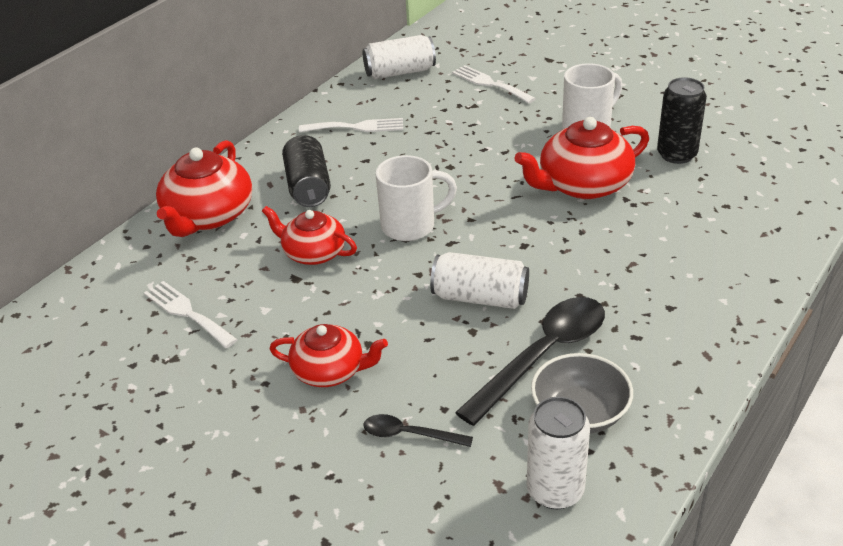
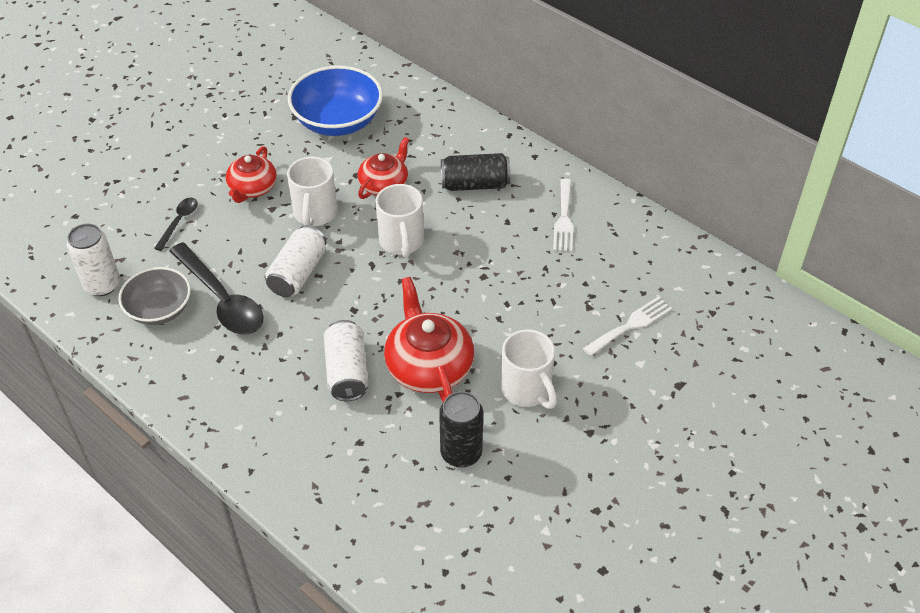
camera: 95 degrees right, 10 degrees up
(187, 312) = (338, 121): white fork -> blue bowl
(208, 216) = (450, 129): red teapot -> none
(374, 302) = (315, 214): none -> white mug
(400, 72) = (665, 257): white can -> white can (347, 371)

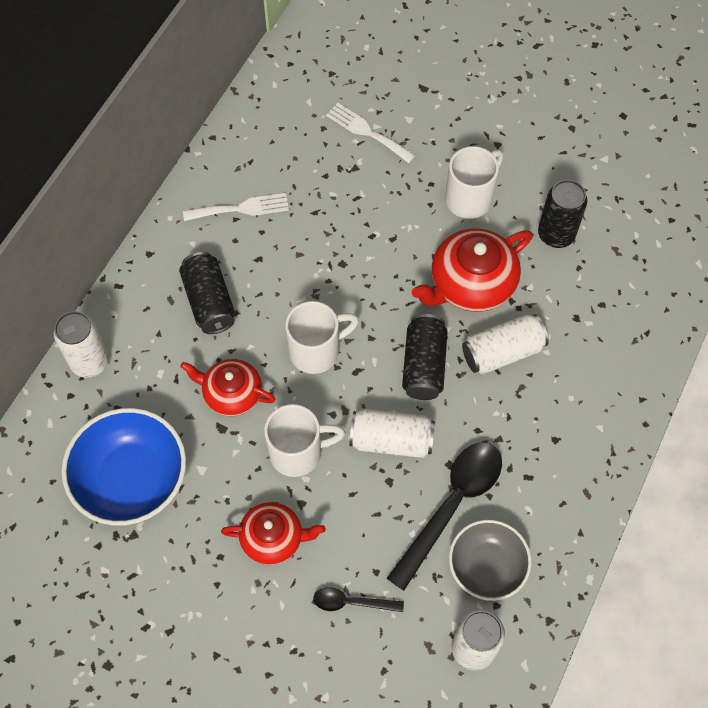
camera: 105 degrees left, 15 degrees up
(358, 310) = (423, 365): none -> black can
(445, 112) = (90, 361): none -> white can

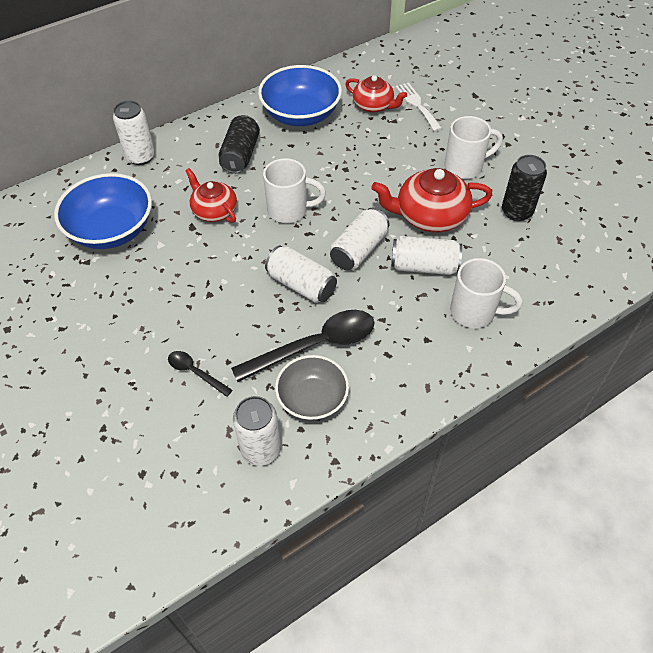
camera: 30 degrees right, 10 degrees down
(241, 208) = (301, 115): white fork -> blue bowl
(273, 538) = (173, 306): red teapot -> red teapot (373, 105)
(298, 452) = (231, 263): white mug -> white mug (474, 312)
(423, 365) = (359, 250): black can -> white can

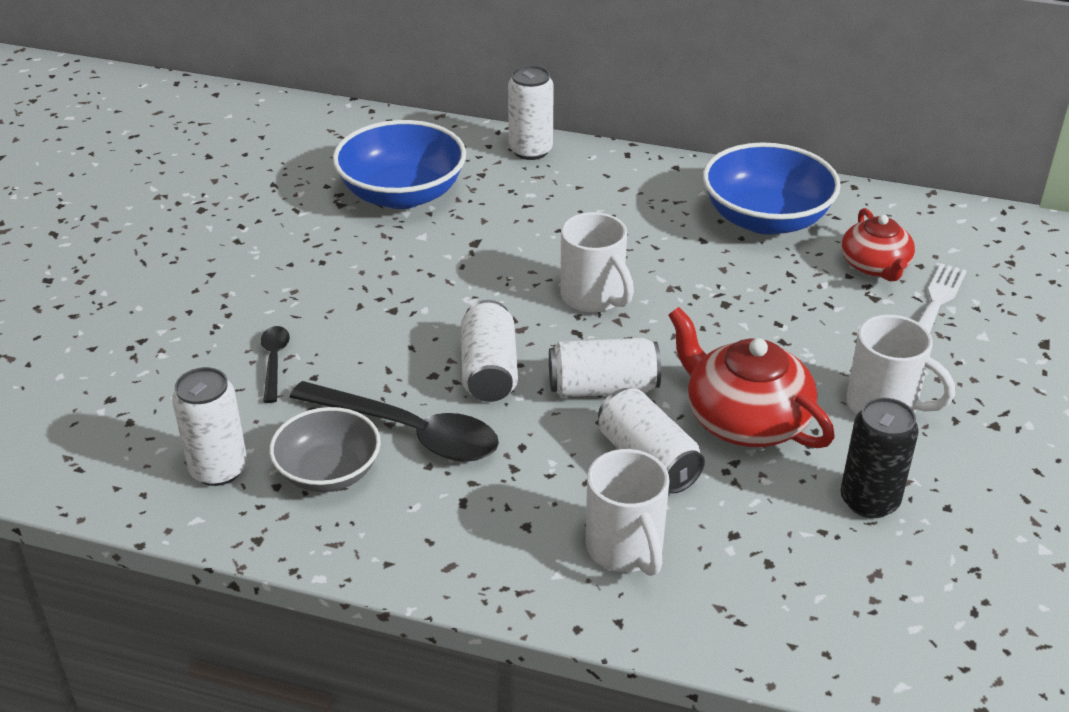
camera: 50 degrees right, 15 degrees down
(214, 210) = (519, 244): red teapot -> none
(240, 155) = (631, 213): black can -> none

